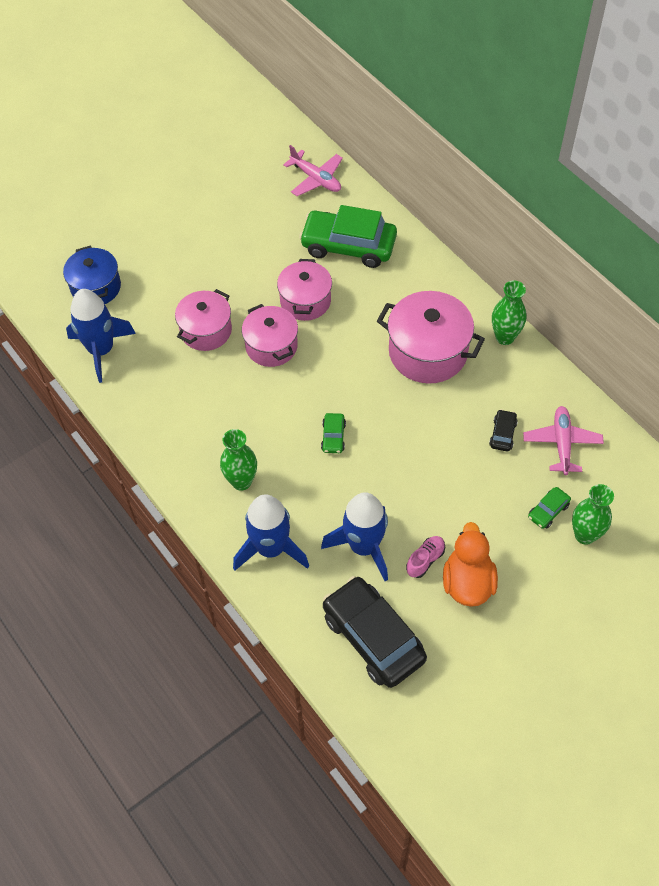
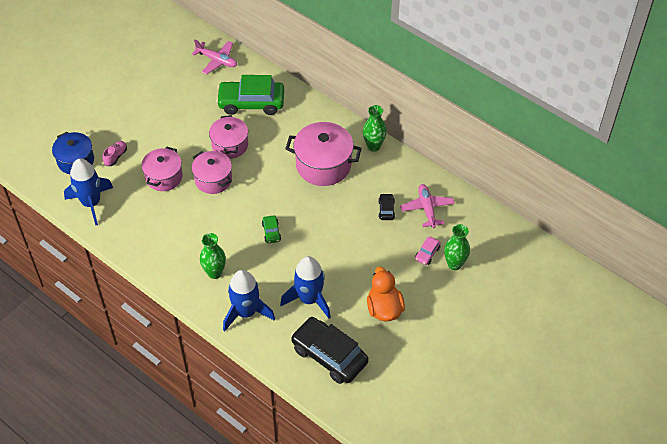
camera: 15 degrees left, 5 degrees down
(425, 560) = (352, 300): pink shoe -> pink shoe (115, 156)
(548, 511) = (427, 253): green car -> pink car

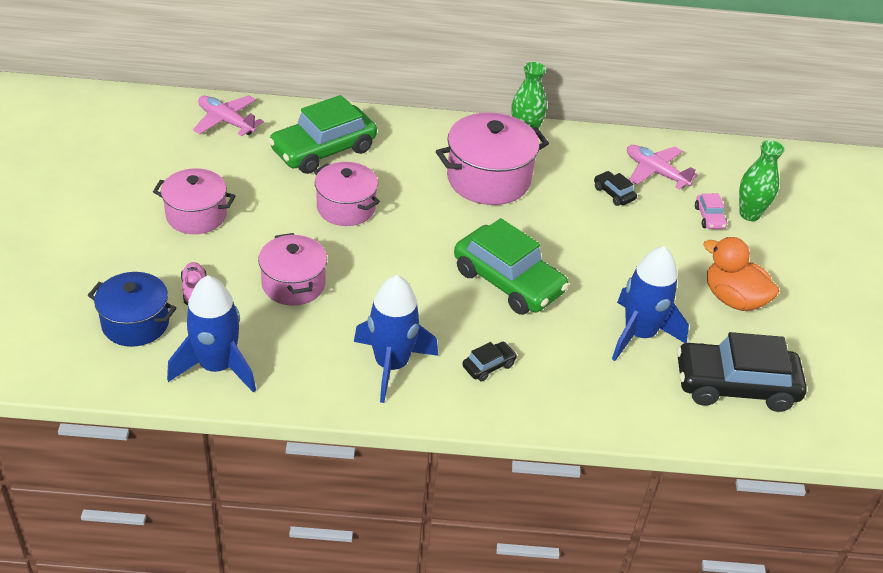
camera: 40 degrees left, 10 degrees down
(213, 179) = (366, 256): pink pot -> pink pot (196, 215)
(214, 273) = (488, 366): green vase -> black car
(217, 60) = (226, 121): pink plane -> pink plane turned 135 degrees counterclockwise
(246, 312) = (581, 392): blue rocket -> blue rocket (391, 365)
(271, 232) = (508, 281): green car -> green car, size x2.30

